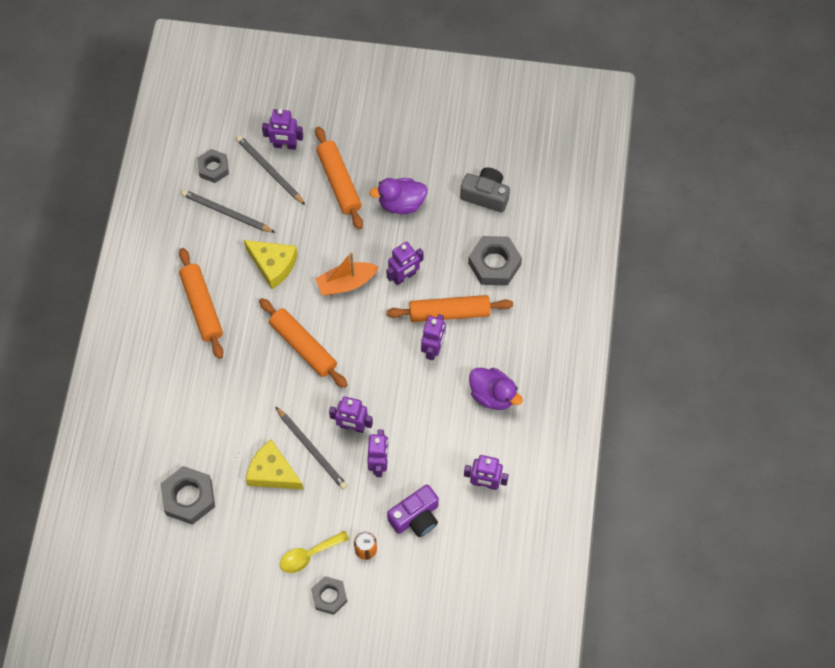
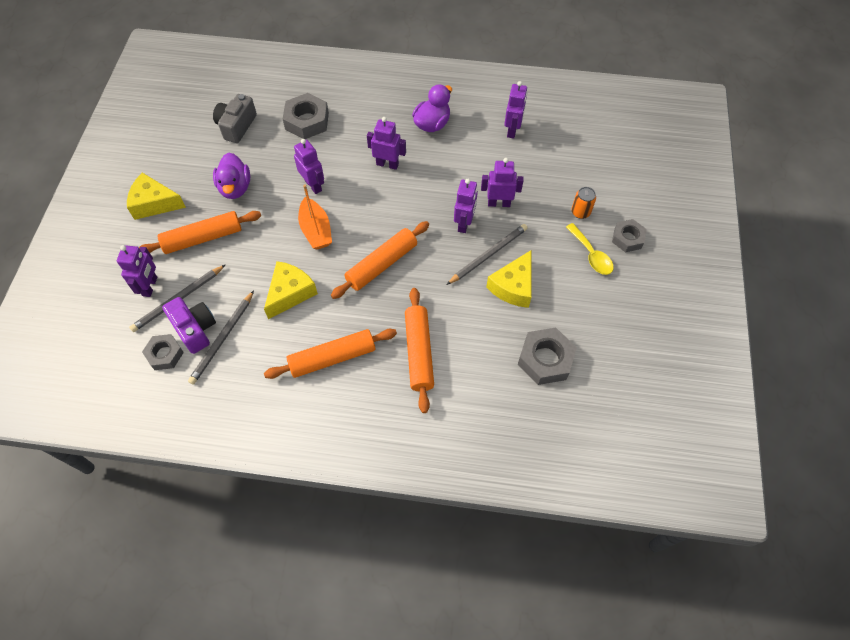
camera: 90 degrees left, 5 degrees down
(382, 133) = (154, 203): none -> yellow cheese
(416, 517) = (546, 177): purple camera -> purple camera (195, 329)
(449, 312) = (352, 152): orange rolling pin -> orange rolling pin (419, 352)

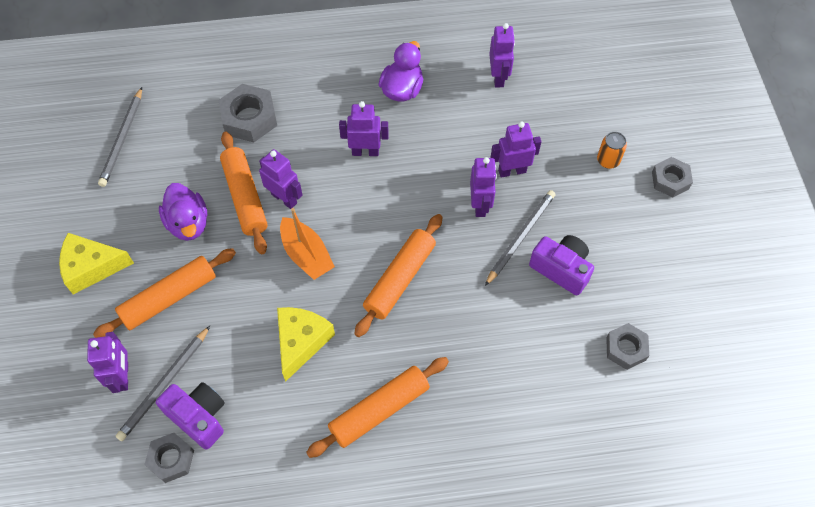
camera: 15 degrees left, 0 degrees up
(223, 338) = (237, 420): grey pencil -> grey pencil (122, 139)
(236, 126) = (163, 143): grey camera -> none
(419, 352) = (479, 377): orange rolling pin -> orange rolling pin (245, 197)
(513, 286) = (561, 269): yellow cheese -> purple camera
(545, 359) = (626, 348): grey nut -> grey nut, size x0.65
(591, 255) = (636, 209): yellow spoon -> none

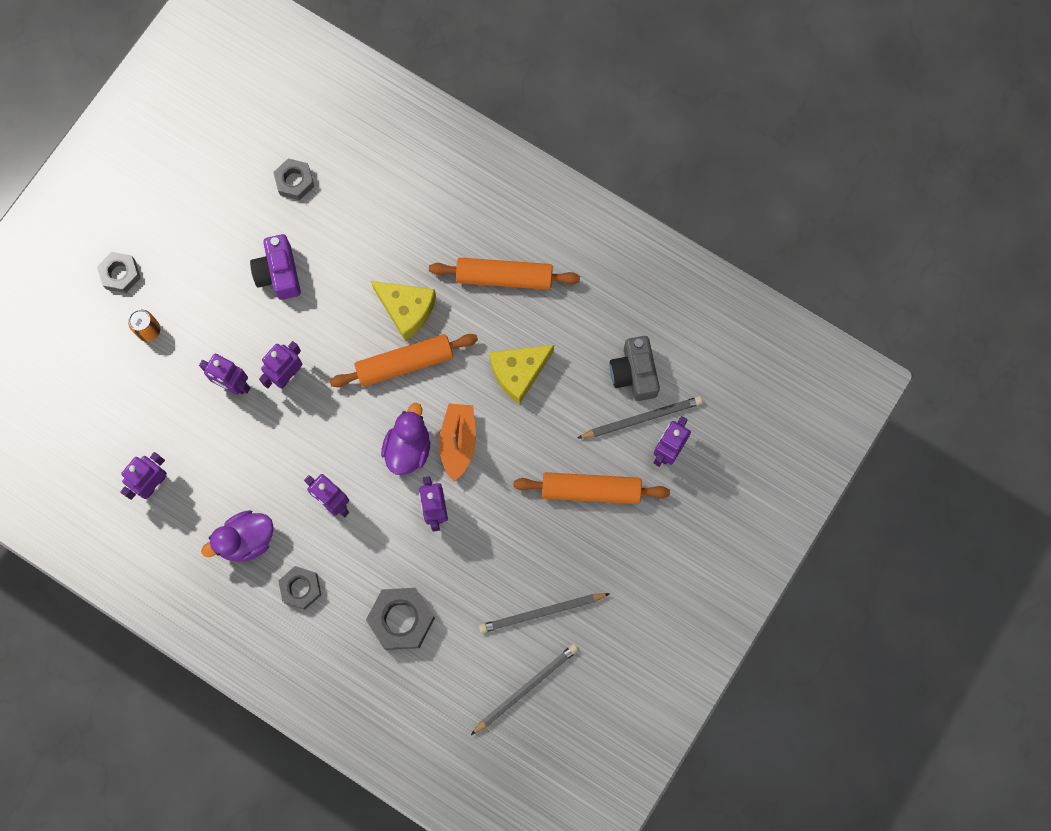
camera: 140 degrees left, 15 degrees up
(91, 267) = (633, 569): yellow cheese -> yellow cheese (406, 310)
(171, 459) = (674, 357): grey nut -> grey nut (301, 588)
(188, 223) = (529, 549): purple duck -> purple duck (408, 448)
(198, 417) = (634, 373): purple camera -> grey camera
(245, 197) = (465, 537): orange rolling pin -> none
(520, 237) = (283, 323): grey pencil -> grey pencil (542, 612)

